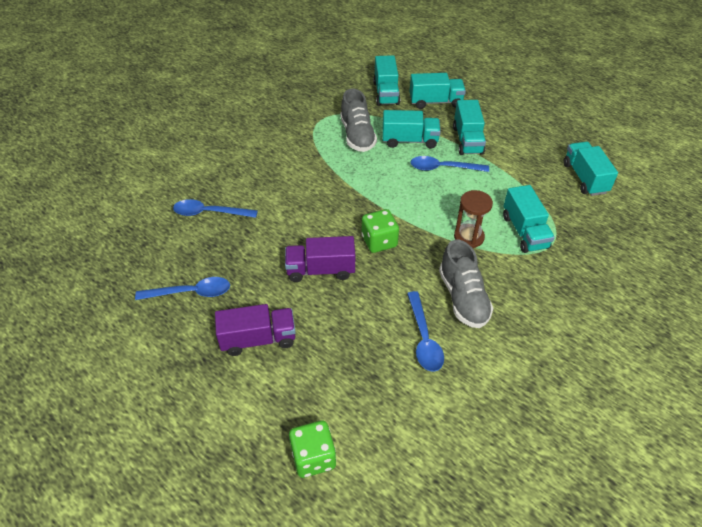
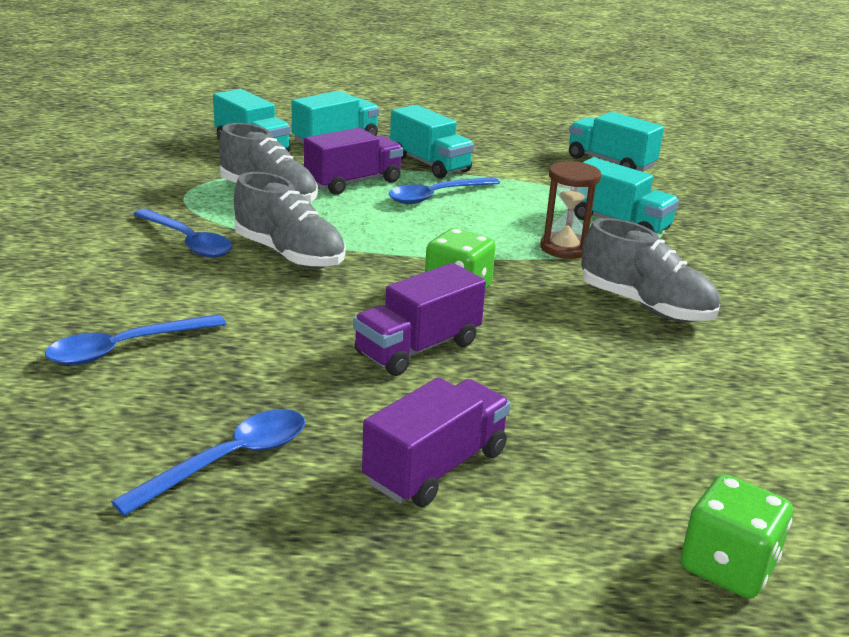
camera: 40 degrees left, 20 degrees down
(326, 183) = (289, 254): none -> grey shoe
(409, 141) = (353, 182): turquoise truck -> purple truck
(423, 338) = (662, 363): blue spoon -> blue spoon (187, 242)

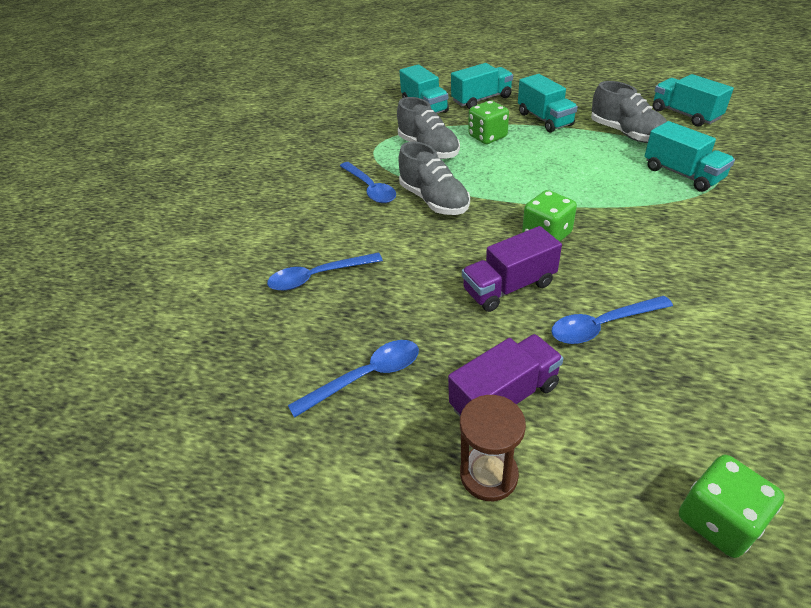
camera: 20 degrees right, 15 degrees up
(353, 182) = (487, 137): purple truck -> green dice
(436, 196) = (545, 148): blue spoon -> blue spoon (602, 325)
(564, 248) = (634, 197): brown hourglass -> brown hourglass (488, 474)
(645, 306) = (691, 255): grey shoe -> grey shoe (626, 133)

